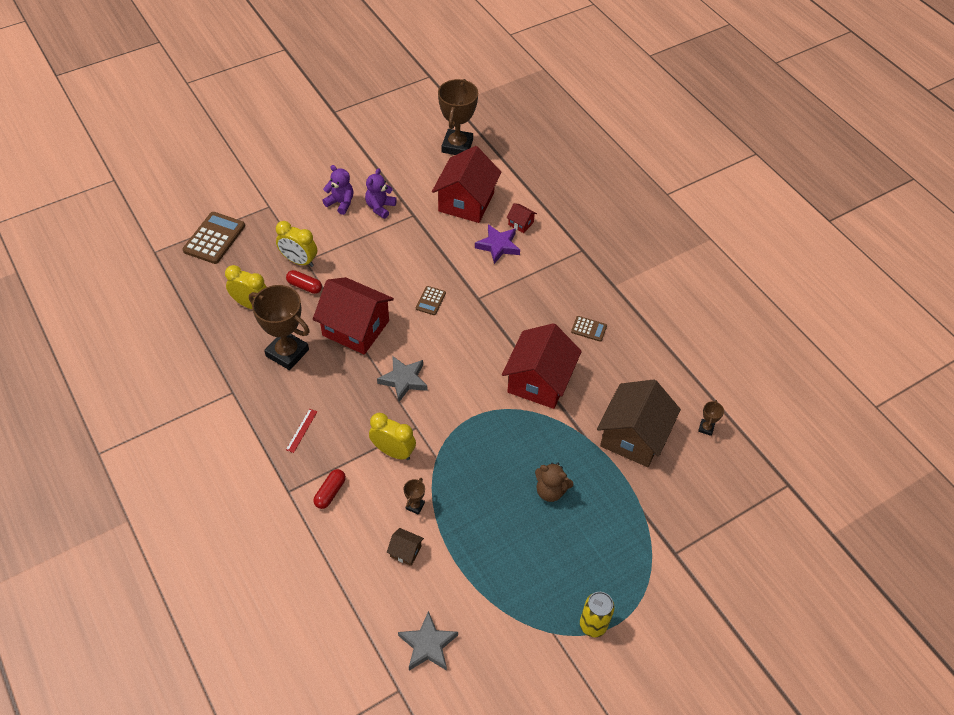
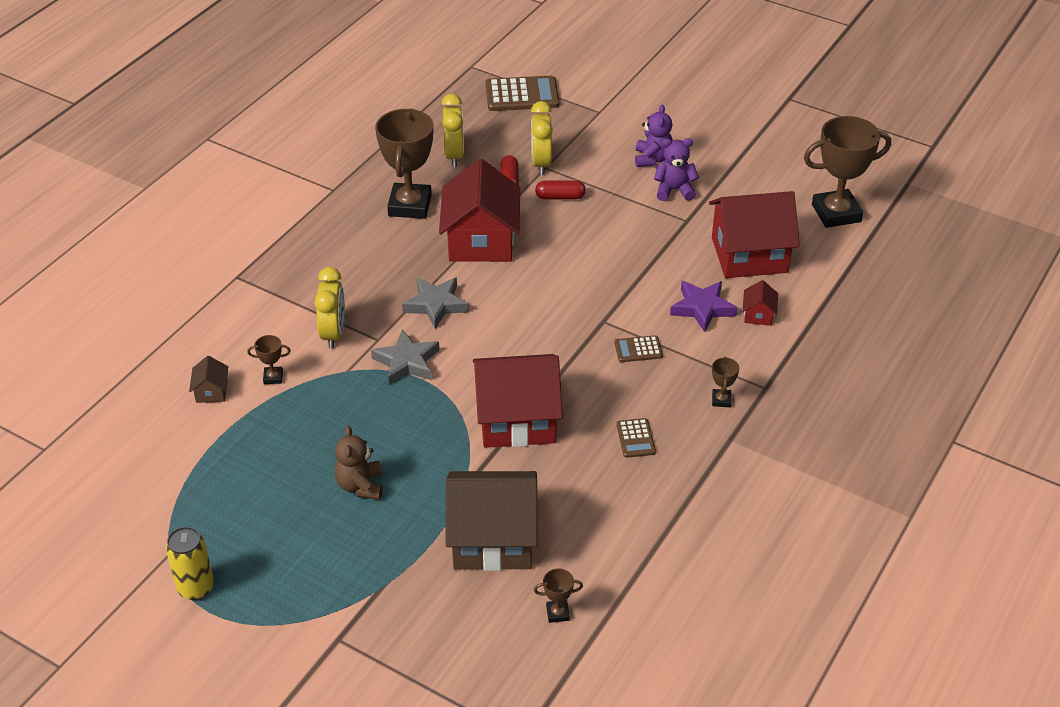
camera: 65 degrees right, 10 degrees down
(301, 430) = (317, 256): red ruler -> none
(330, 492) = (253, 307): red capsule -> red capsule (560, 197)
(428, 645) = (106, 452): grey star -> grey star (406, 362)
(430, 301) = (567, 283): brown calculator -> brown calculator (638, 349)
(580, 274) = (721, 400): none -> brown trophy

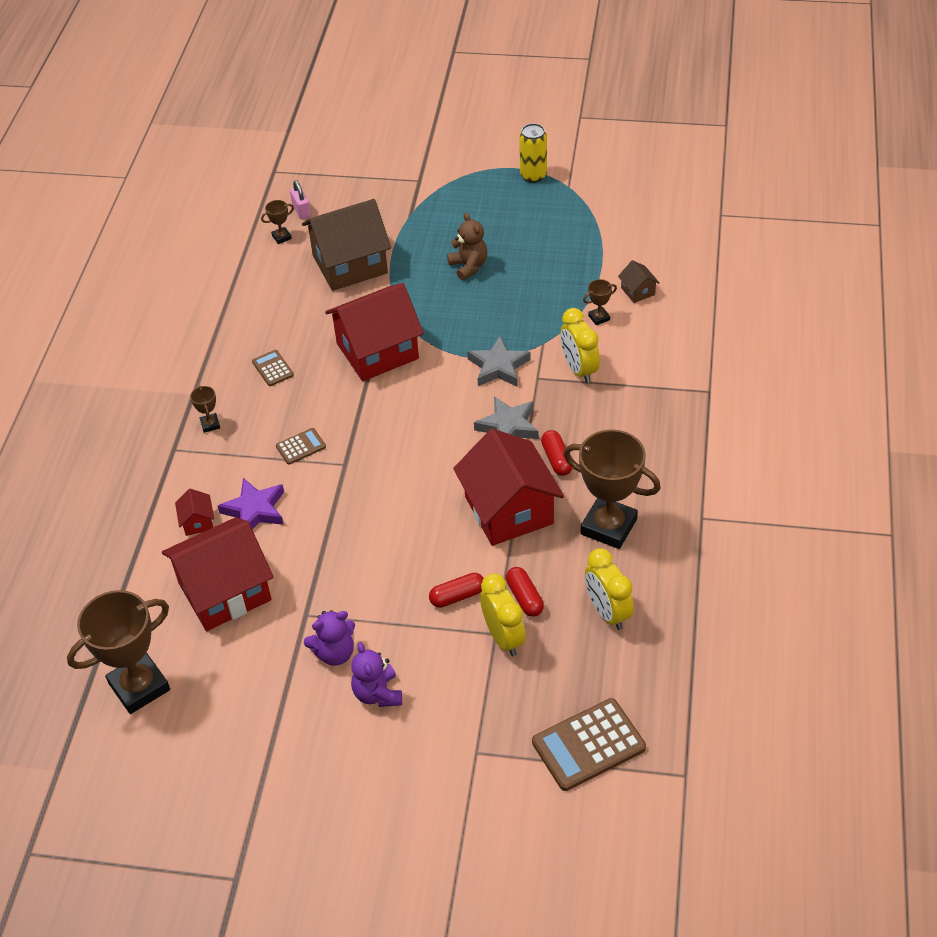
camera: 160 degrees right, 5 degrees up
(410, 205) = (608, 526): brown trophy -> brown trophy turned 45 degrees counterclockwise
(413, 265) = (557, 459): none -> red capsule
(514, 647) = (301, 211): none -> pink padlock

